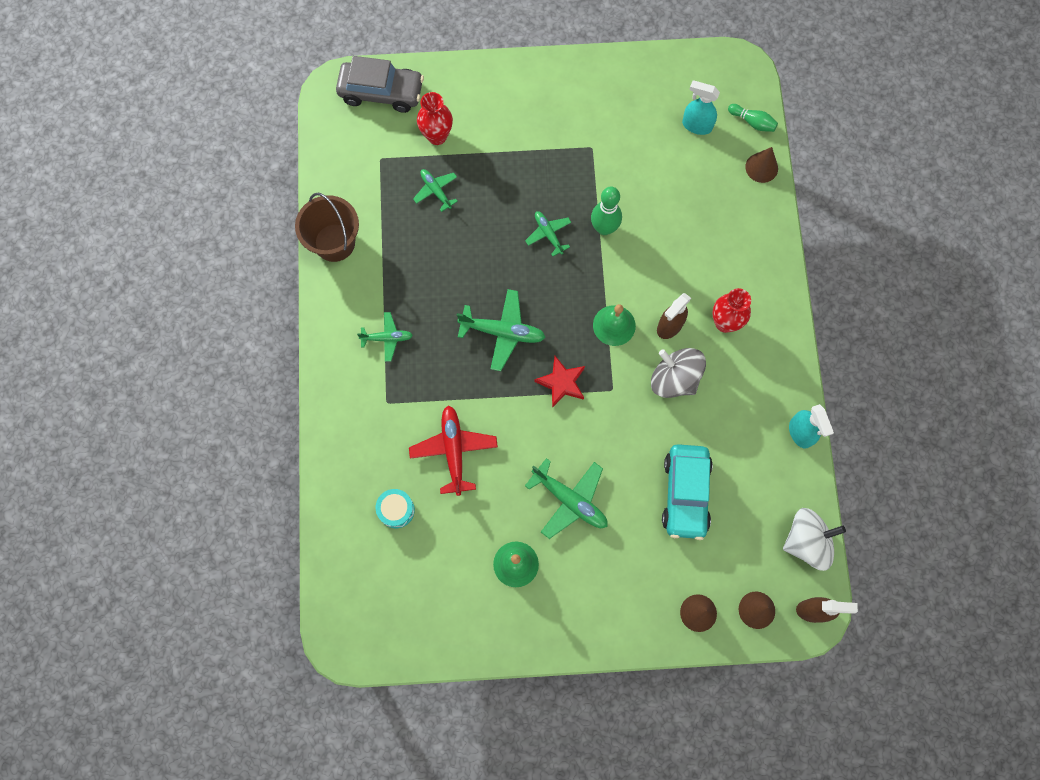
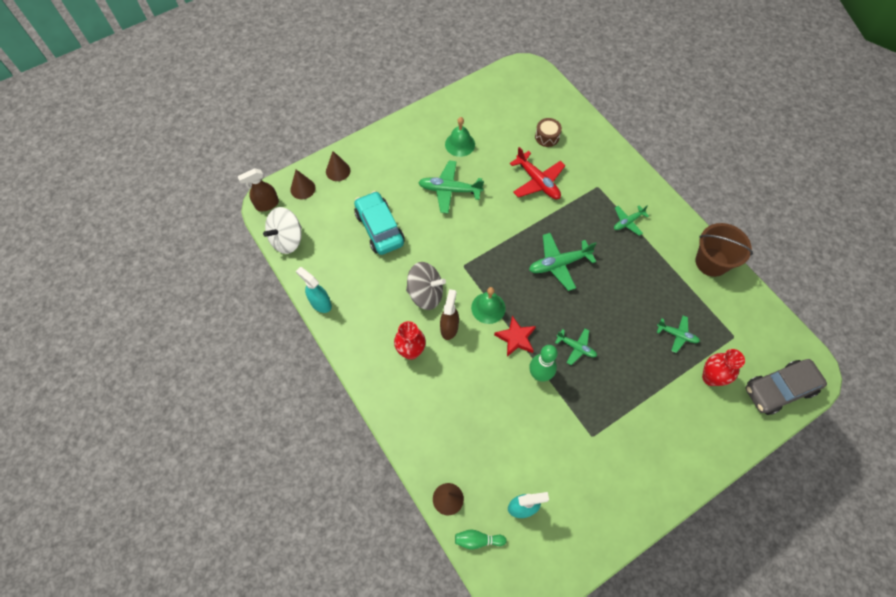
camera: 150 degrees right, 10 degrees down
(396, 510) = (547, 137): turquoise drum -> brown drum
(561, 383) = (499, 253): red star -> red star (516, 338)

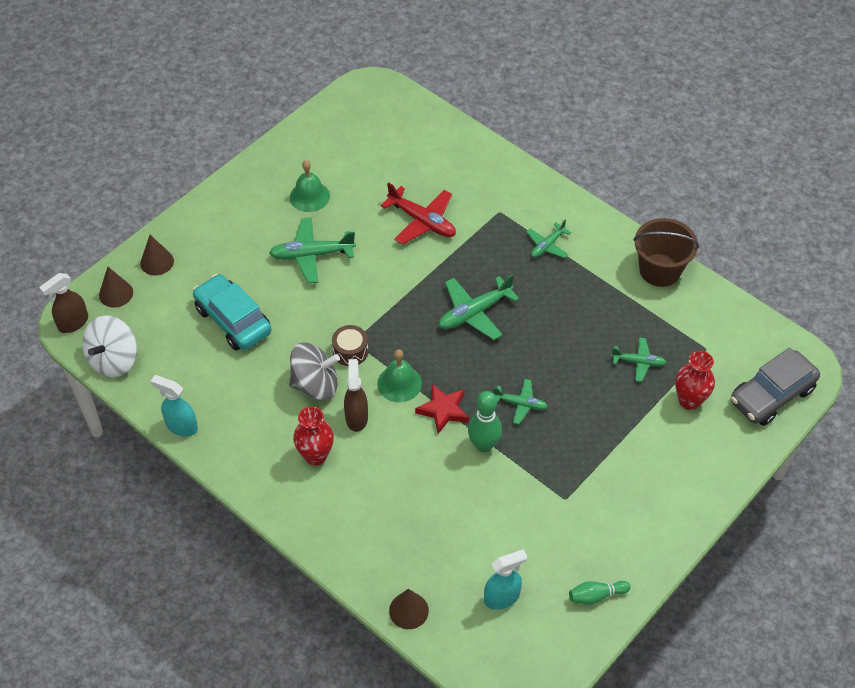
camera: 15 degrees left, 10 degrees down
(478, 540) = (457, 646): green bowling pin -> green bowling pin (596, 595)
(547, 137) = (420, 165): brown drum -> brown drum (350, 351)

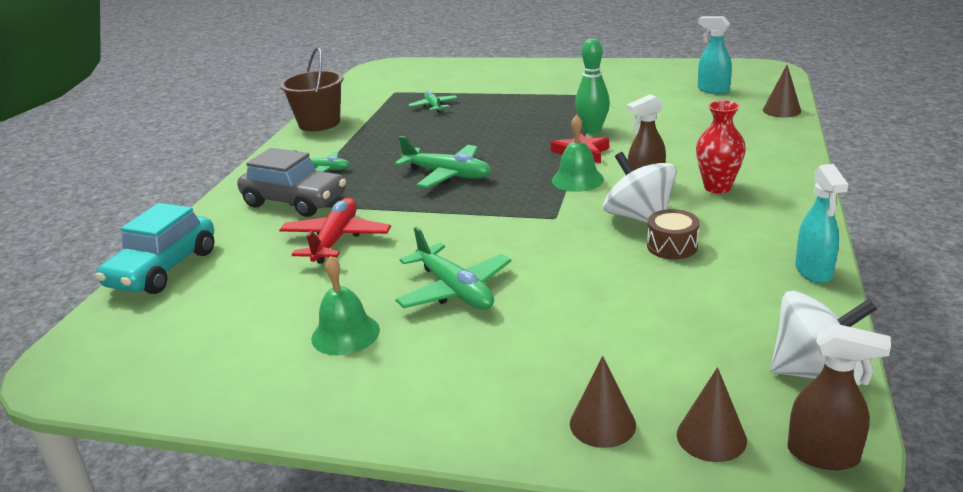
camera: 115 degrees left, 25 degrees down
(233, 320) = (623, 303): turquoise car -> turquoise car (163, 269)
(315, 385) = (639, 217): grey spinning top -> white spinning top
(350, 351) = (571, 215): brown drum -> brown drum (672, 246)
(520, 404) = (531, 130): green plane -> none
(596, 595) = (660, 70): green bowling pin -> none
(689, 401) = (453, 85): red vase -> none
(771, 395) = (419, 69): grey car -> grey car (295, 201)

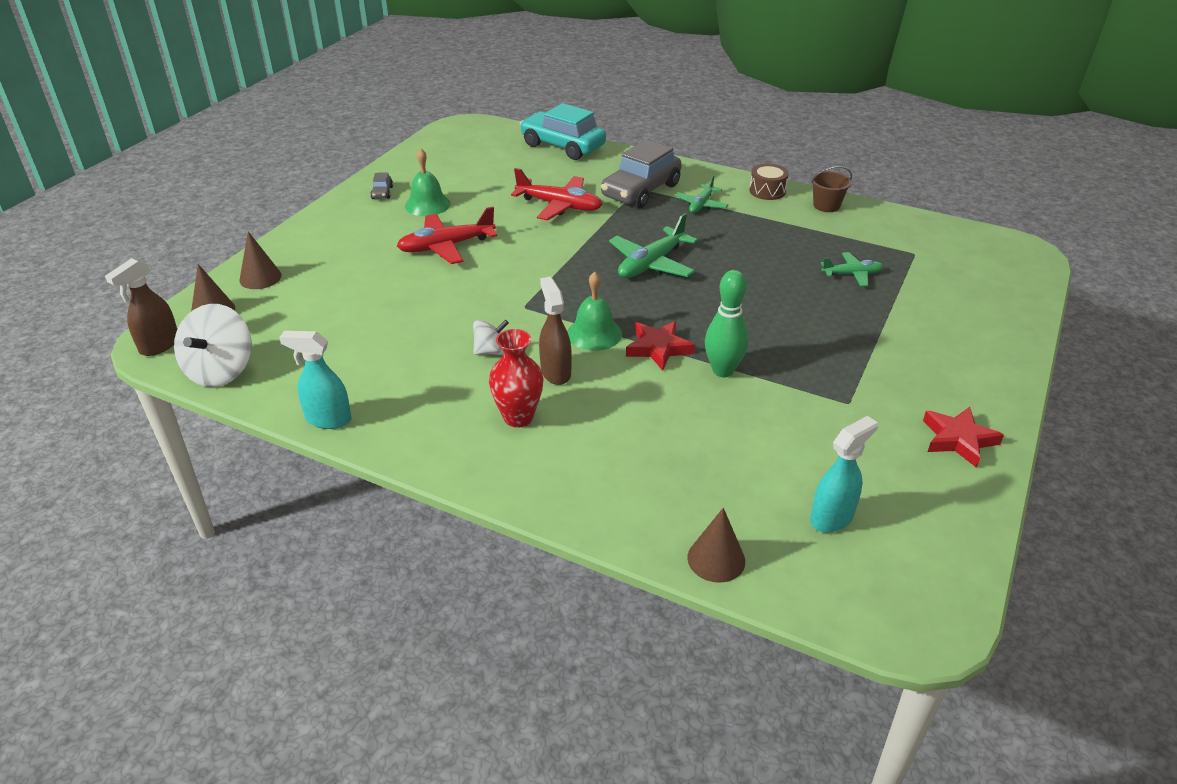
camera: 100 degrees right, 10 degrees up
(311, 387) = (382, 193): none -> grey car
(319, 123) = (826, 205): brown bucket -> brown bucket, size x0.59
(455, 290) = (446, 246): green plane -> red plane
(611, 70) = (958, 439): none -> red star
(639, 217) = (492, 351): white spinning top -> white spinning top, size x0.57
(672, 246) = (428, 356): brown drum -> brown drum (767, 191)

